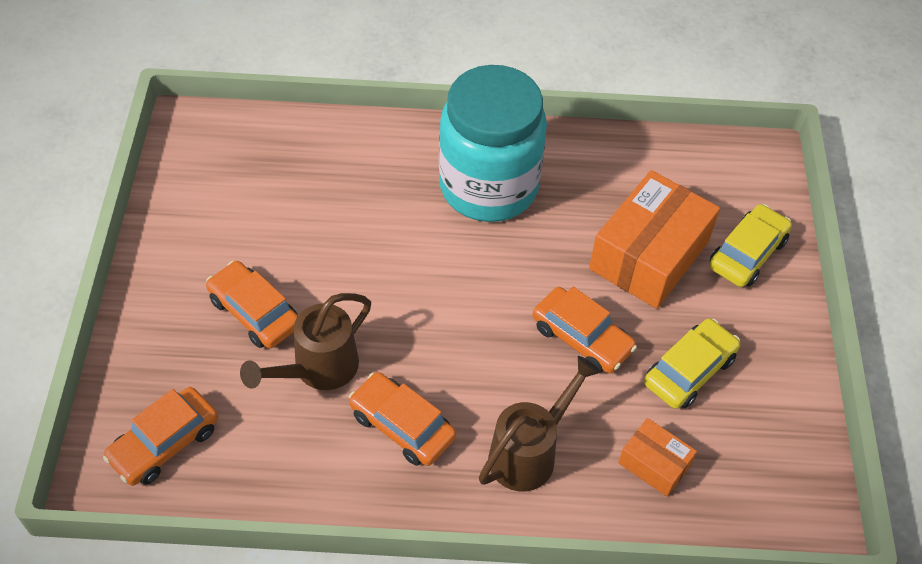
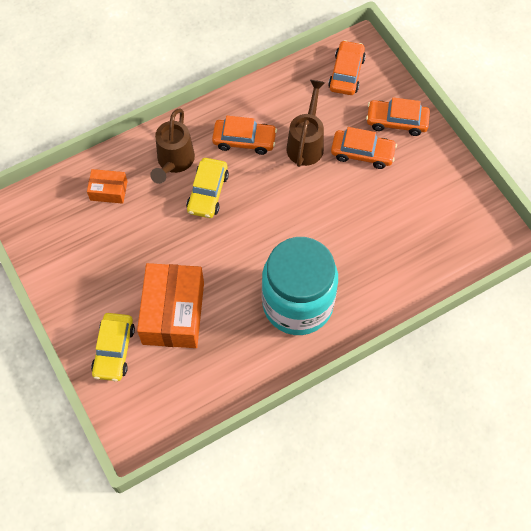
camera: 150 degrees right, 10 degrees up
(582, 338) = (183, 237): orange car -> orange car (396, 121)
(689, 370) = (114, 251): yellow car -> yellow car (208, 192)

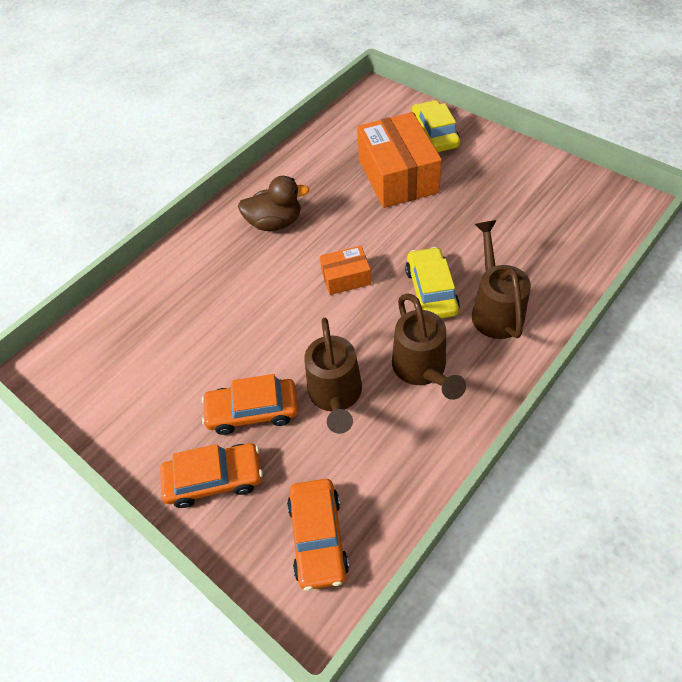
camera: 165 degrees right, 10 degrees down
(108, 190) = (547, 252): orange box -> orange box (346, 278)
(244, 140) = (422, 369): orange car -> brown watering can
(297, 304) = (275, 223): turquoise jar -> brown duck

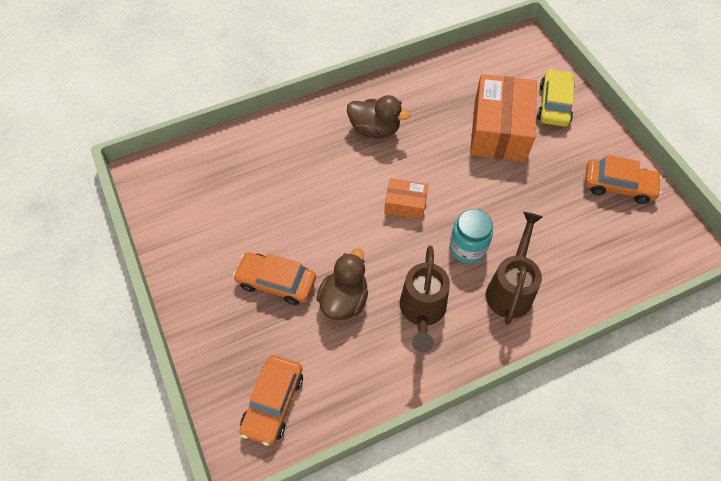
camera: 20 degrees right, 5 degrees up
(214, 479) = (222, 321): orange car -> orange car (618, 186)
(336, 395) = (344, 300): brown watering can -> brown duck
(431, 291) = (467, 248): yellow car -> turquoise jar

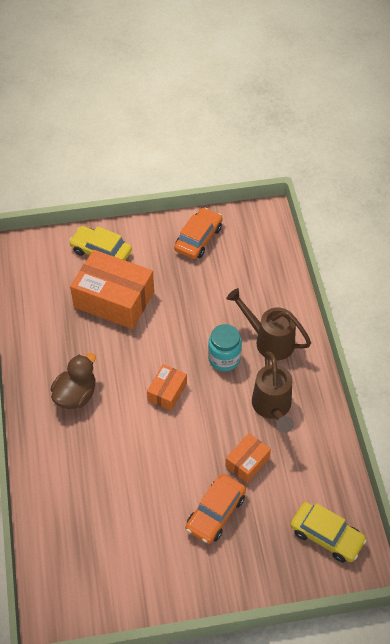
camera: 75 degrees left, 5 degrees down
(273, 403) = (326, 536): orange car -> yellow car
(344, 300) = (247, 462): brown duck -> orange box
(422, 311) = (272, 407): brown watering can -> brown watering can turned 60 degrees clockwise

